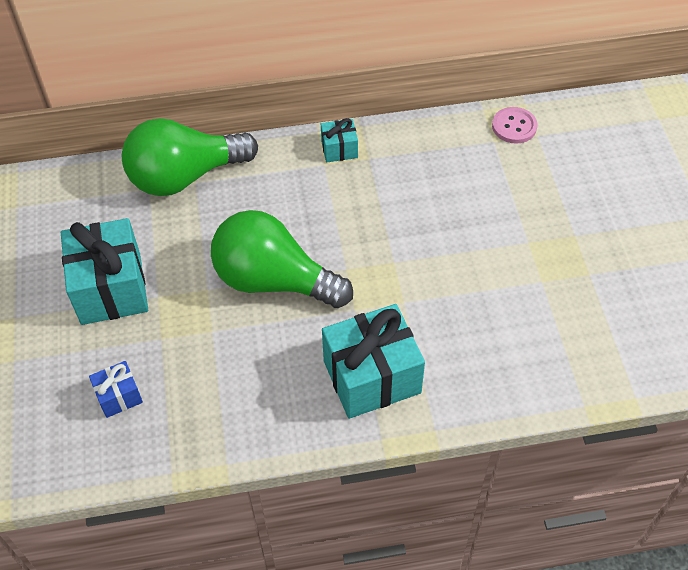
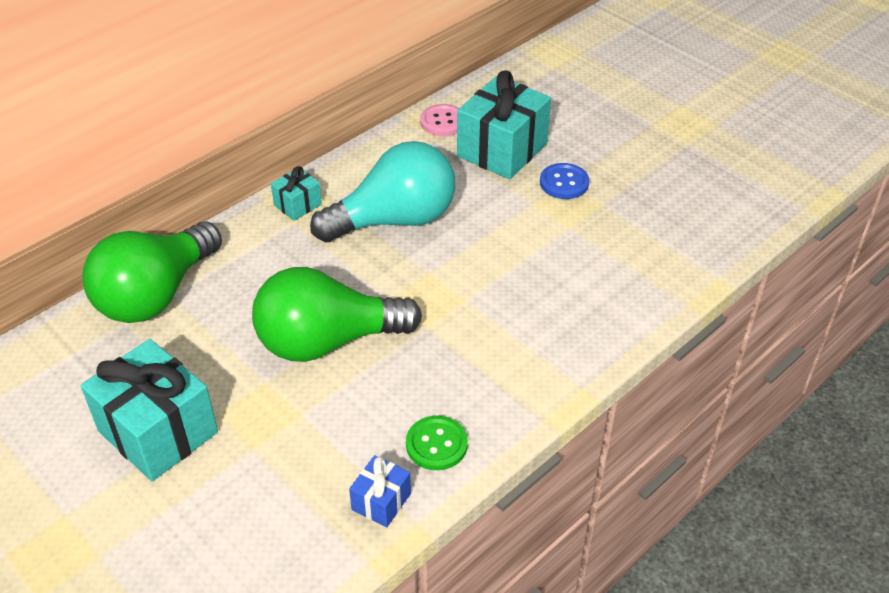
camera: 35 degrees left, 10 degrees down
(119, 396) = (252, 525): blue gift -> blue gift (381, 501)
(287, 411) = (436, 444): none -> green button
(372, 376) = (490, 374): turquoise gift -> turquoise gift (502, 150)
(403, 201) = (394, 220): none -> turquoise light bulb
(572, 236) = (564, 183): none -> blue button

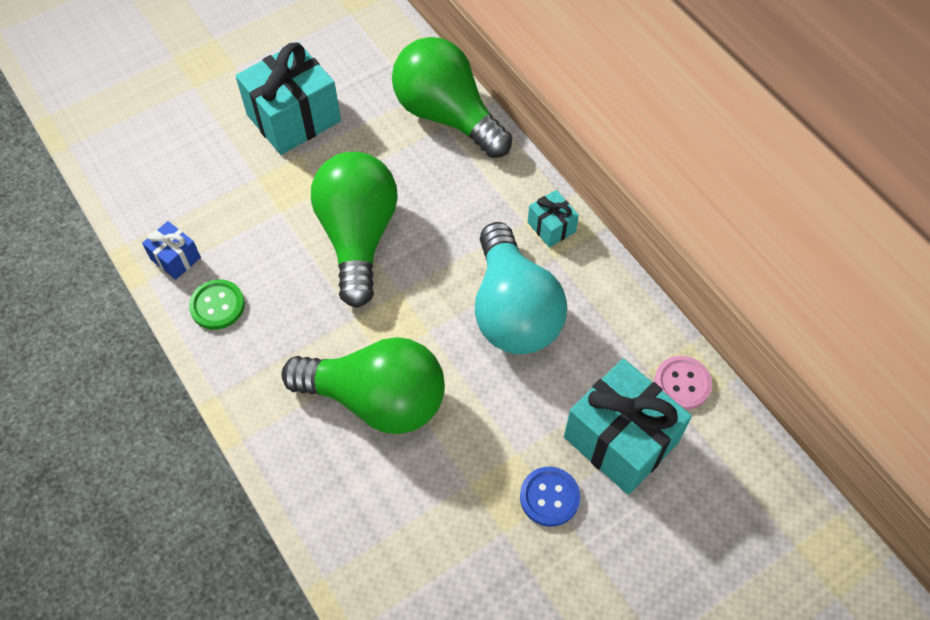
camera: 100 degrees right, 15 degrees up
(510, 297) = (377, 399): none -> green light bulb

